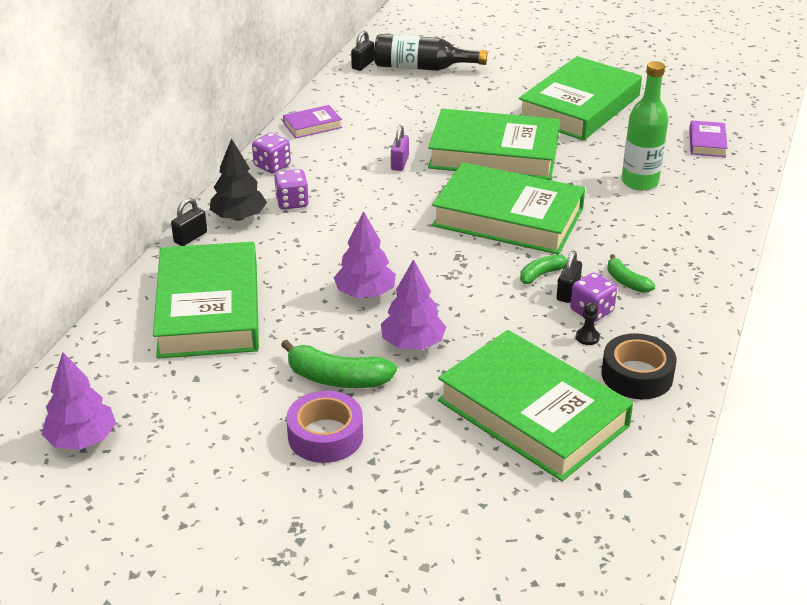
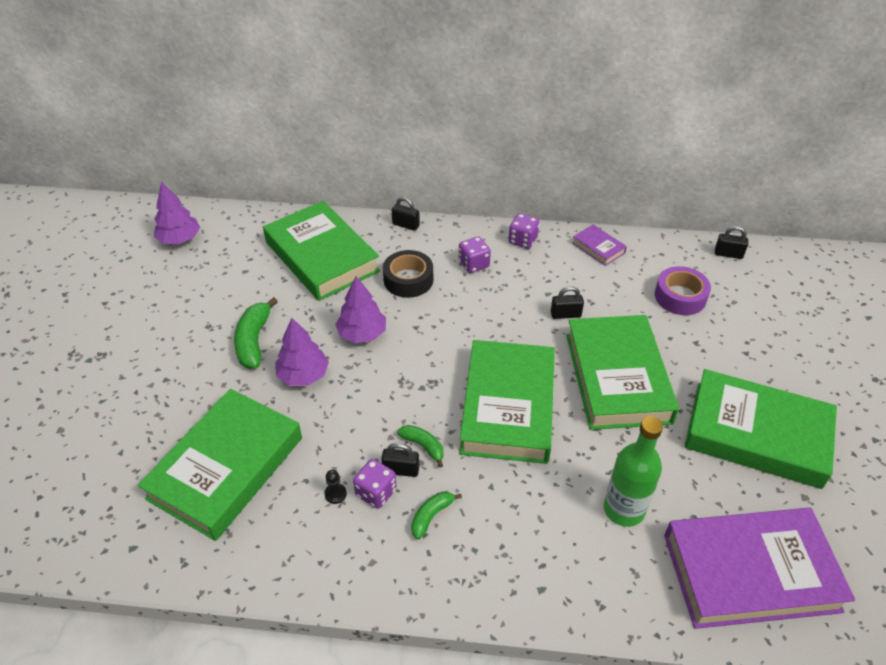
camera: 75 degrees right, 10 degrees up
(208, 309) = (322, 256): green book -> green book turned 75 degrees clockwise
(239, 217) = (441, 241): black tree -> none
(325, 436) = (190, 349): purple tape -> purple tape (680, 297)
(399, 163) = (565, 314): purple padlock -> black padlock
(422, 68) = (752, 295): black bottle -> none
(637, 375) = (286, 540): black tape -> black tape (408, 280)
(707, 143) = (750, 572): purple book -> purple book, size x2.33

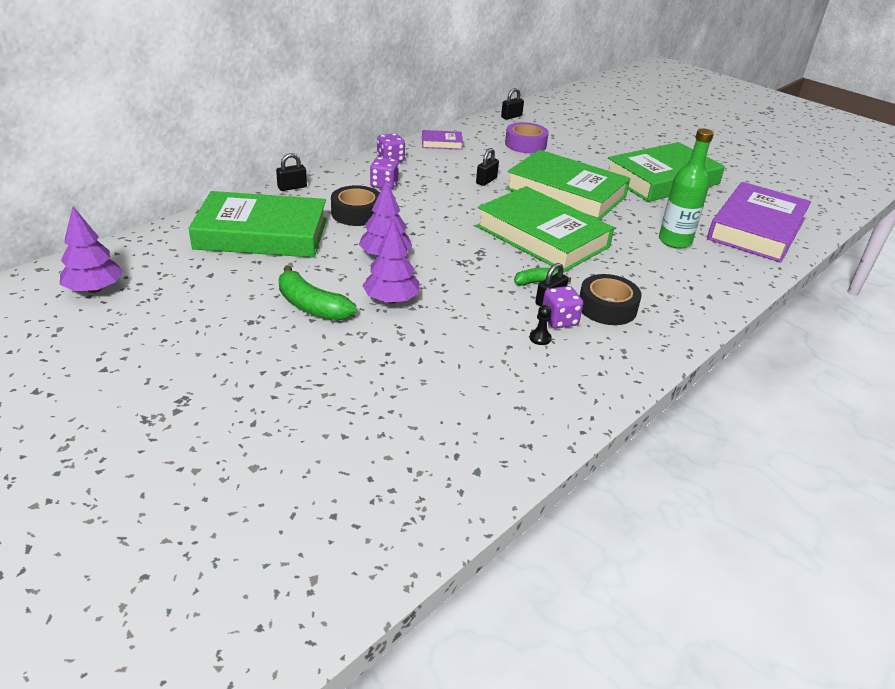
camera: 55 degrees left, 10 degrees down
(226, 468) = (445, 380): green book -> none
(431, 516) = (607, 307): green banana -> black tape

